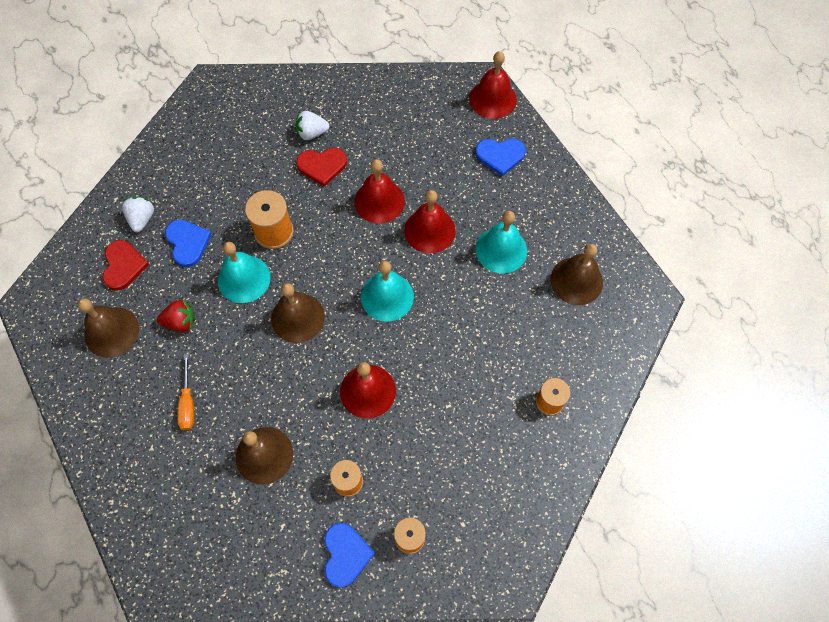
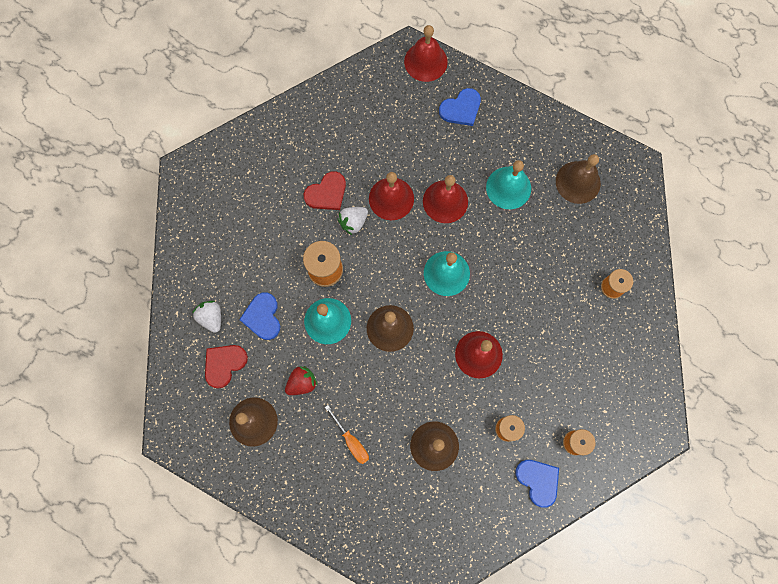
camera: 30 degrees left, 10 degrees up
(123, 266) = (224, 364): red heart -> red heart turned 105 degrees counterclockwise
(187, 243) = (262, 317): blue heart -> blue heart turned 135 degrees counterclockwise
(312, 133) = (299, 169): white strawberry -> white strawberry (353, 222)

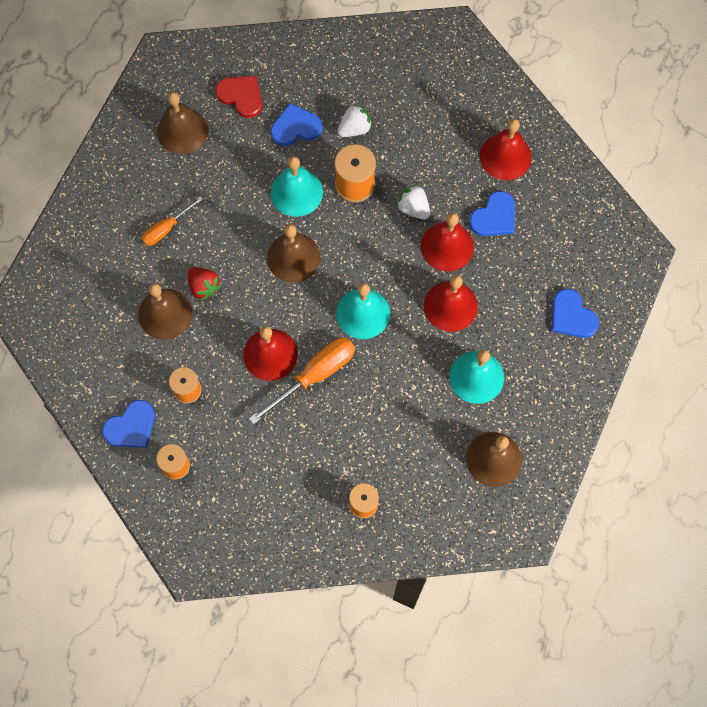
camera: 85 degrees right, 5 degrees down
(211, 317) = (291, 77): white strawberry -> white strawberry (354, 129)
(302, 383) = (226, 173): red strawberry -> red strawberry (204, 287)
(326, 193) = (445, 177): red heart -> none
(368, 158) = (494, 217): none -> blue heart
(425, 61) = (628, 271): red bell -> red bell (505, 156)
(500, 318) = (314, 375): none -> orange screwdriver

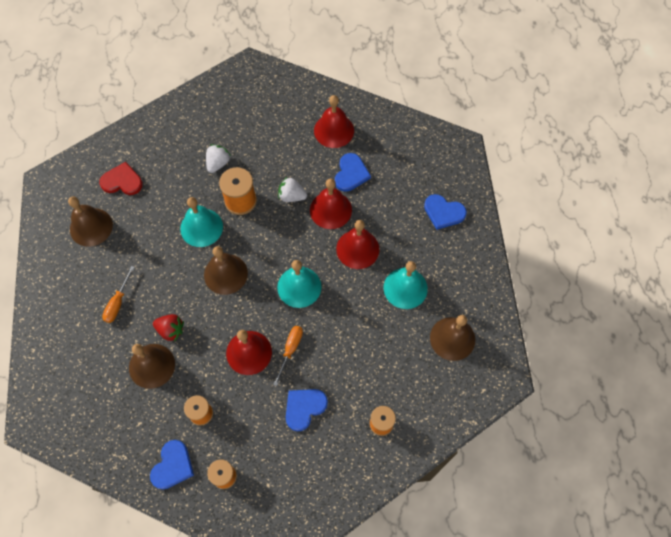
camera: 30 degrees left, 5 degrees down
(295, 127) = (175, 183): blue heart -> blue heart (304, 408)
(314, 375) = (290, 350): orange screwdriver -> orange screwdriver, size x0.60

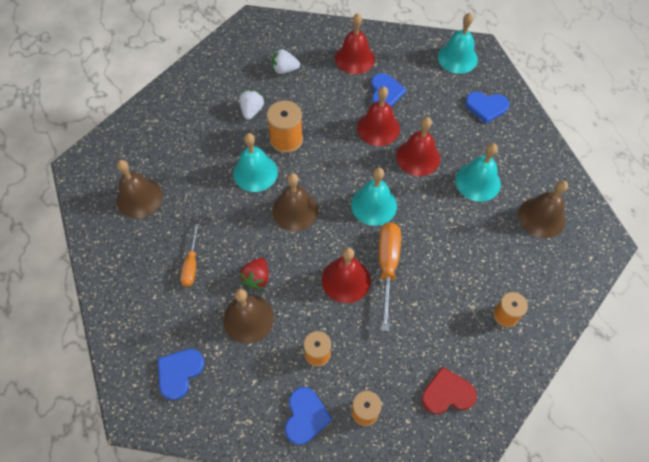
camera: 15 degrees left, 5 degrees down
(122, 181) = (159, 148): red heart -> red heart (447, 393)
(171, 330) = (257, 278): red strawberry -> red strawberry turned 105 degrees clockwise
(290, 350) = (387, 267): orange screwdriver -> orange screwdriver, size x1.66
(292, 196) = (335, 124): white strawberry -> white strawberry (285, 70)
(304, 408) = (422, 320): blue heart -> blue heart (179, 372)
(435, 153) = (457, 58): none -> turquoise bell

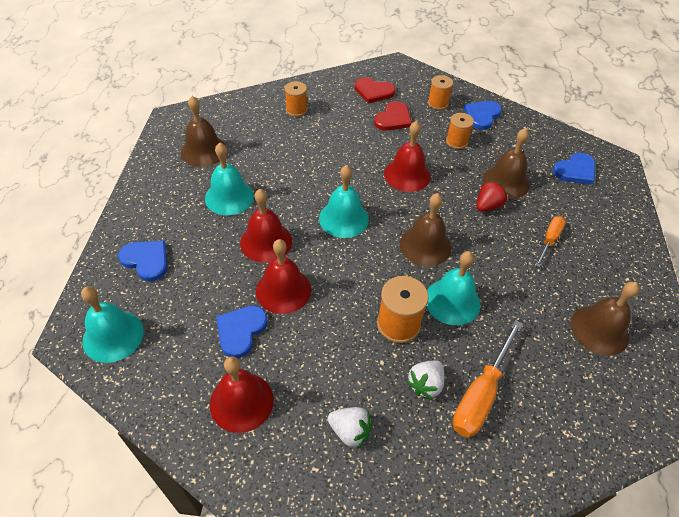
camera: 155 degrees left, 10 degrees down
(387, 267) = (365, 169): orange screwdriver -> orange screwdriver (481, 394)
(400, 355) = (393, 119): none -> red heart

